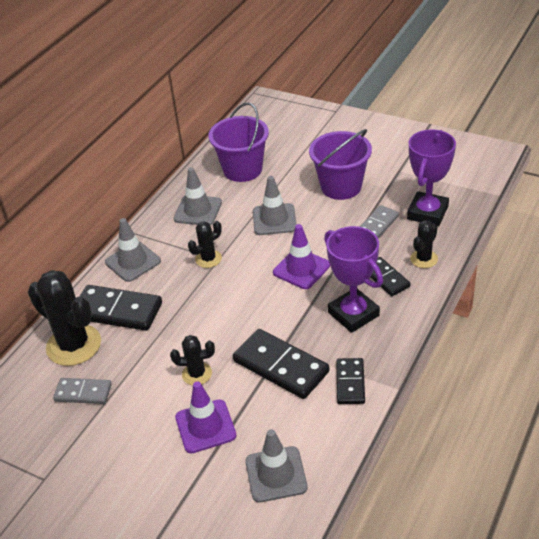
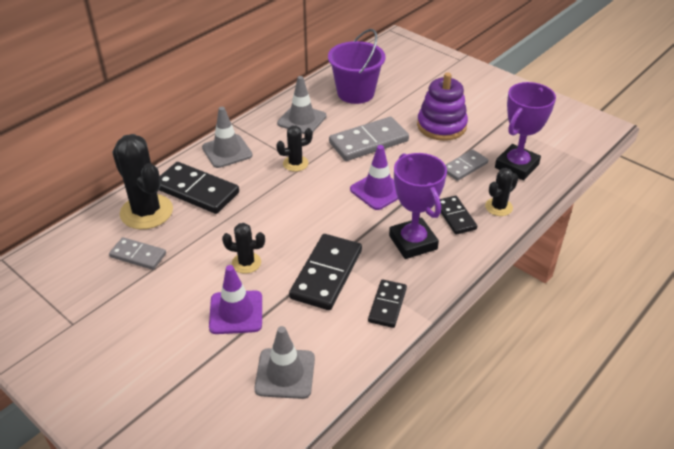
camera: 10 degrees right, 0 degrees up
(274, 219) = (368, 142): grey traffic cone -> grey domino
(281, 366) = (326, 274): black domino -> black domino turned 60 degrees clockwise
(341, 187) = (441, 126): purple bucket -> purple stacking toy

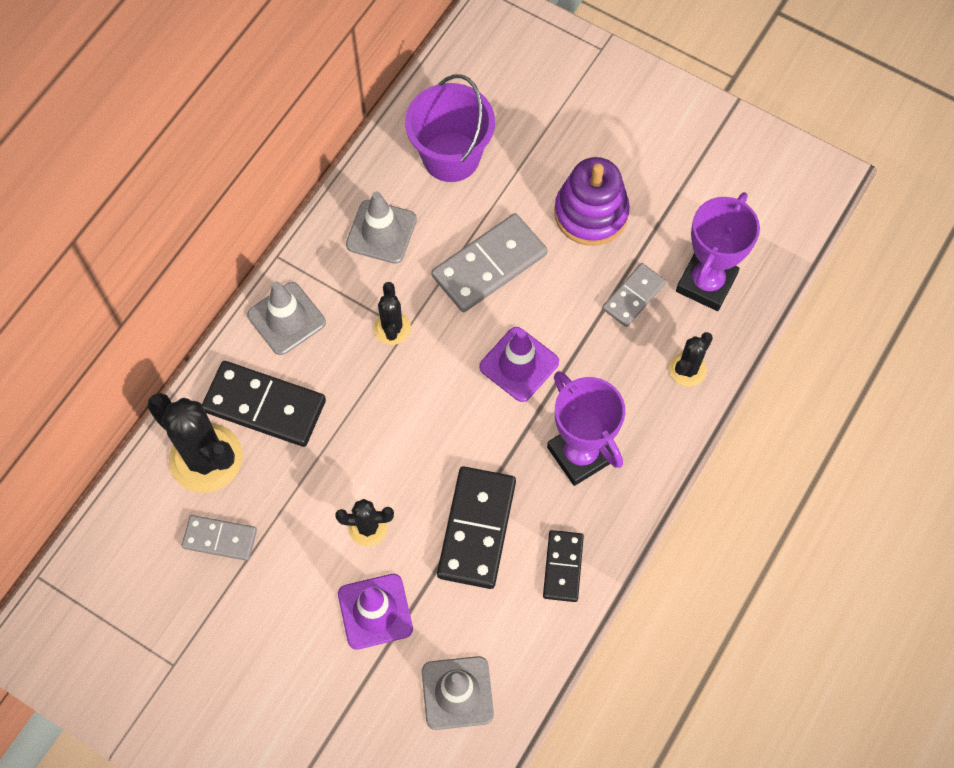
camera: 10 degrees left, 25 degrees up
(295, 163) = (392, 328): black cactus -> black cactus turned 60 degrees counterclockwise
(455, 217) = (631, 397): black domino -> none

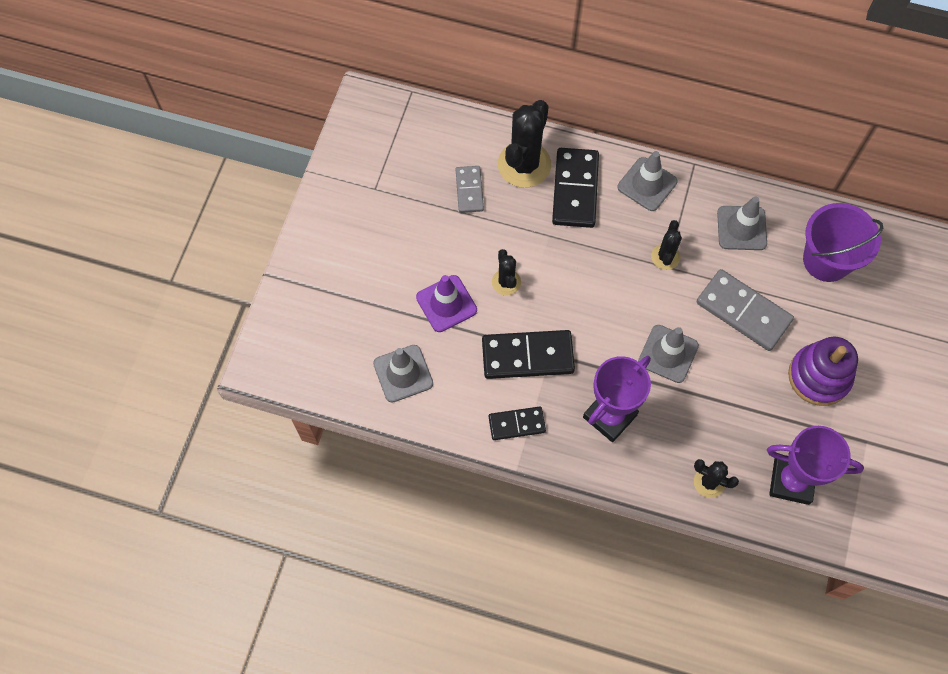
camera: 75 degrees right, 0 degrees up
(392, 328) = (665, 257): black cactus -> black cactus turned 60 degrees counterclockwise
(519, 364) = (668, 354): purple traffic cone -> grey traffic cone
(633, 296) = (757, 426): grey domino -> none

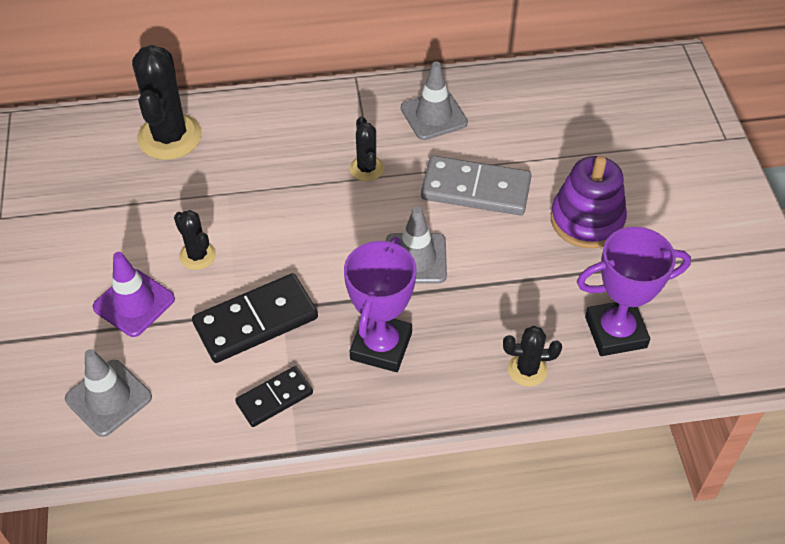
camera: 25 degrees left, 15 degrees down
(469, 190) = (115, 182): grey domino -> none
(575, 189) = (237, 141): black domino -> none
(647, 184) = (314, 110): grey traffic cone -> none
(826, 260) = (535, 114): purple bucket -> none

